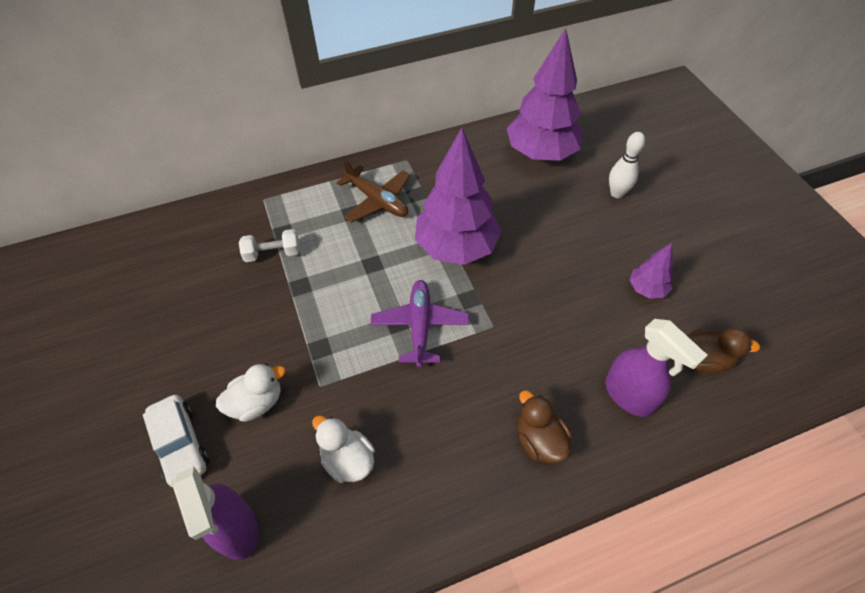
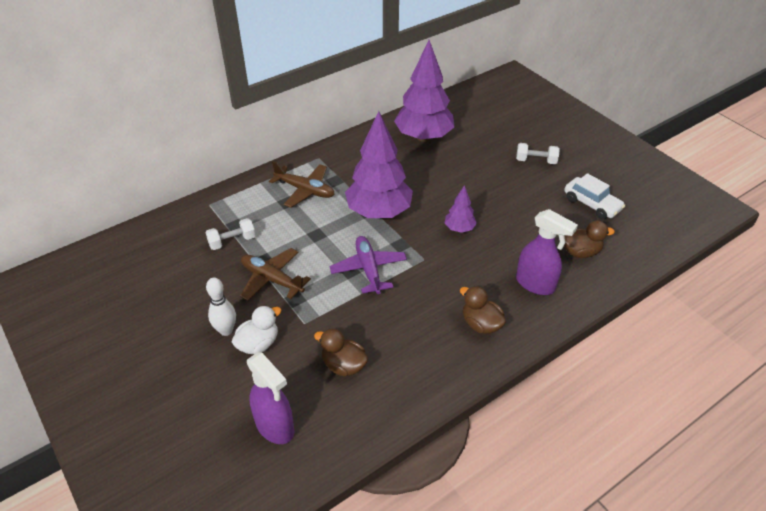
camera: 15 degrees left, 10 degrees down
(181, 444) = (208, 383): white car -> white car (592, 204)
(301, 315) = (272, 279): none -> brown plane
(348, 459) = (343, 365): white duck -> brown duck
(617, 193) = (489, 155): white bowling pin -> white bowling pin (226, 330)
(646, 289) = (528, 215): purple tree -> purple tree (459, 228)
(676, 211) = (536, 161): none -> white dumbbell

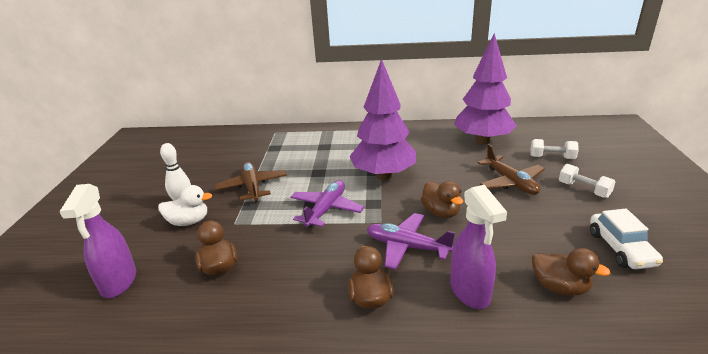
camera: 40 degrees right, 15 degrees down
(232, 241) = (260, 156): white dumbbell -> white dumbbell (552, 157)
(305, 190) = (345, 144): brown plane -> brown plane (510, 182)
(459, 228) = (441, 212): purple tree -> brown duck
(464, 271) = (407, 247): none -> purple plane

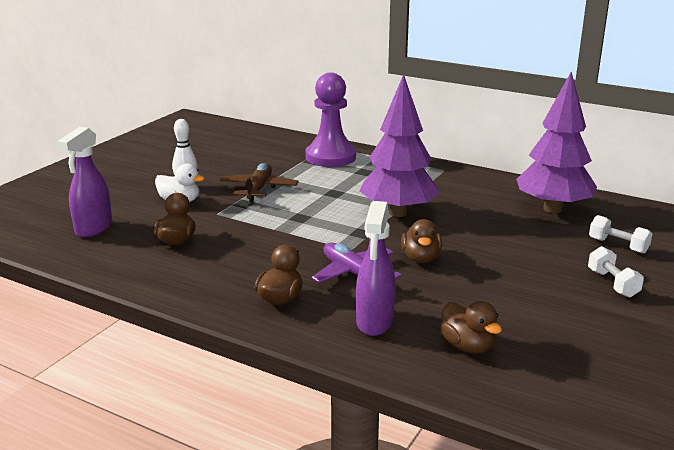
camera: 25 degrees right, 5 degrees down
(287, 141) = (330, 157): none -> purple pawn
(326, 209) = (310, 225): purple plane -> none
(510, 182) = (533, 254): brown plane -> none
(621, 249) = (578, 340): white car -> none

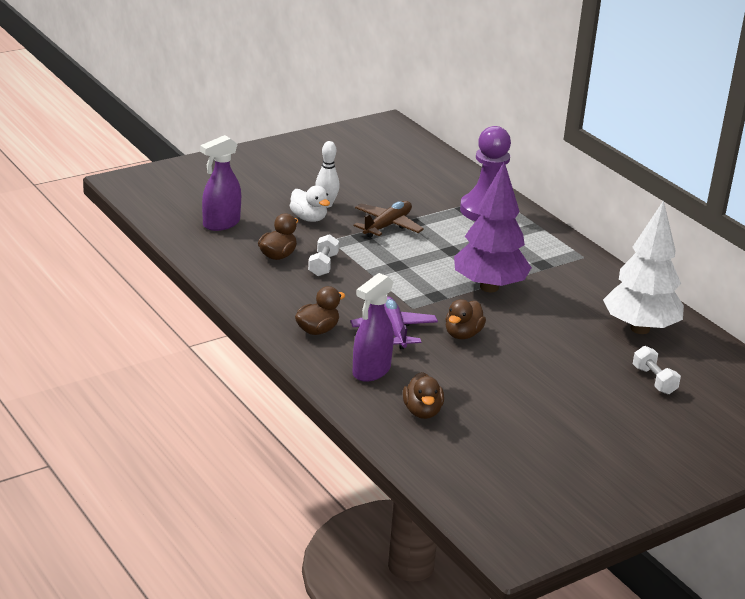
camera: 25 degrees right, 5 degrees up
(553, 209) = (640, 329): purple tree -> white tree
(612, 283) = (602, 408): white dumbbell -> white dumbbell (323, 265)

